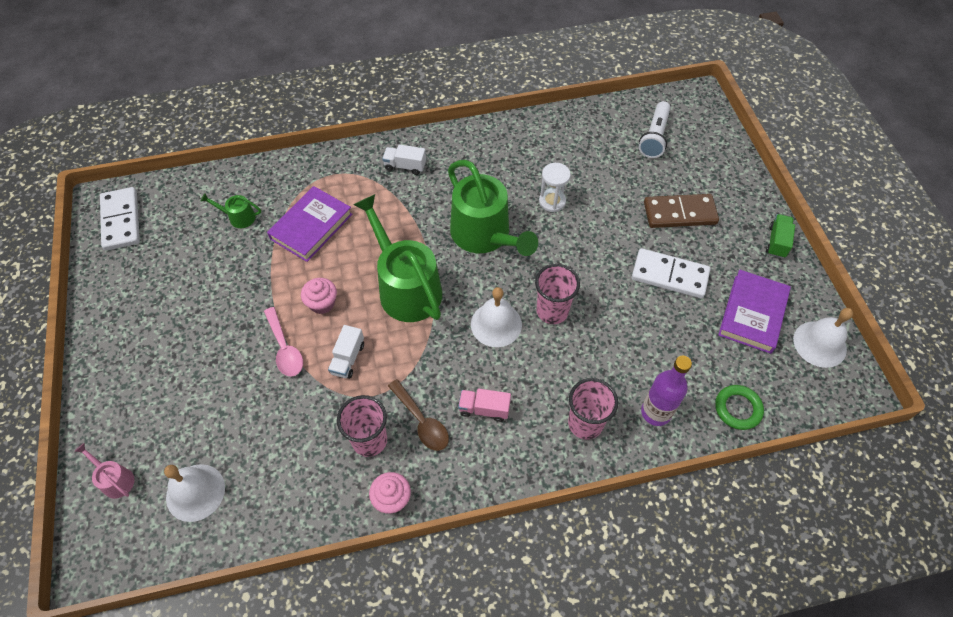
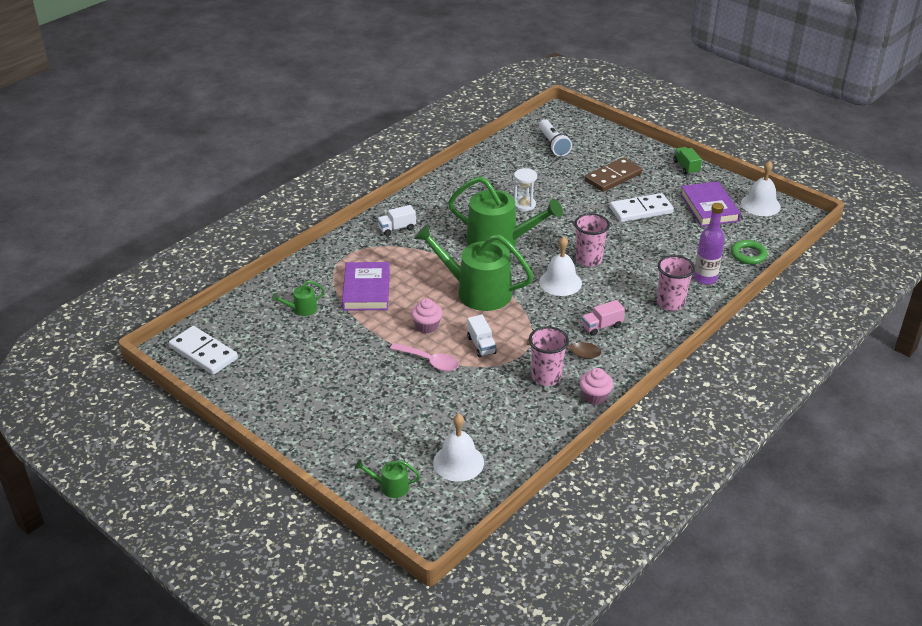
camera: 35 degrees left, 20 degrees down
(115, 480) = (390, 487): pink watering can -> green watering can

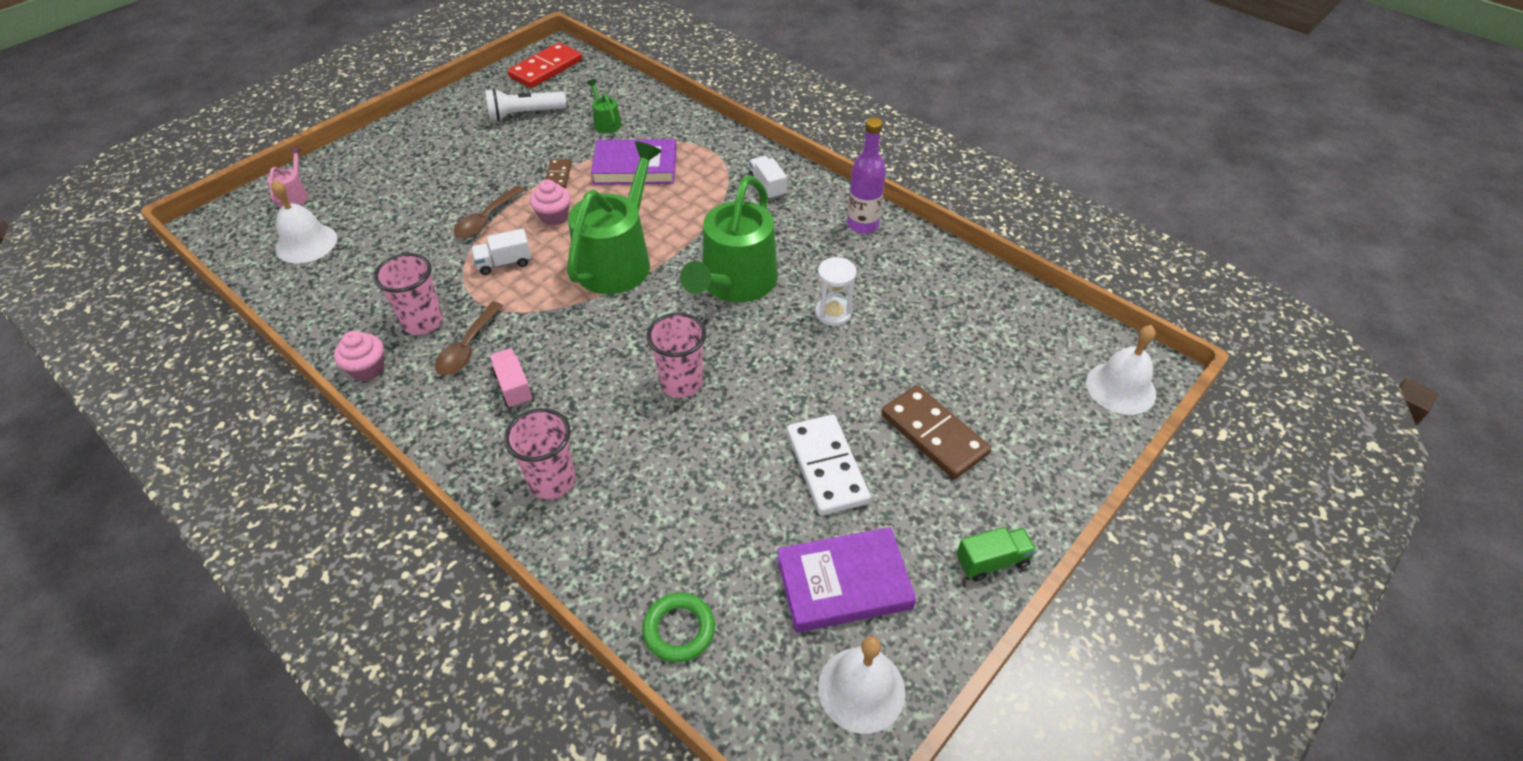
camera: 90 degrees right, 10 degrees up
(203, 353) = (546, 69): white domino -> red domino
(374, 329) = (558, 175): none -> brown domino
(390, 487) = (294, 195): green watering can -> pink watering can
(429, 361) = (486, 219): pink spoon -> brown spoon
(553, 145) = (1029, 356): white flashlight -> white flashlight (524, 114)
(560, 282) = (627, 346): white bell -> white bell (1121, 388)
(705, 278) = (613, 542): purple bottle -> purple bottle (862, 225)

